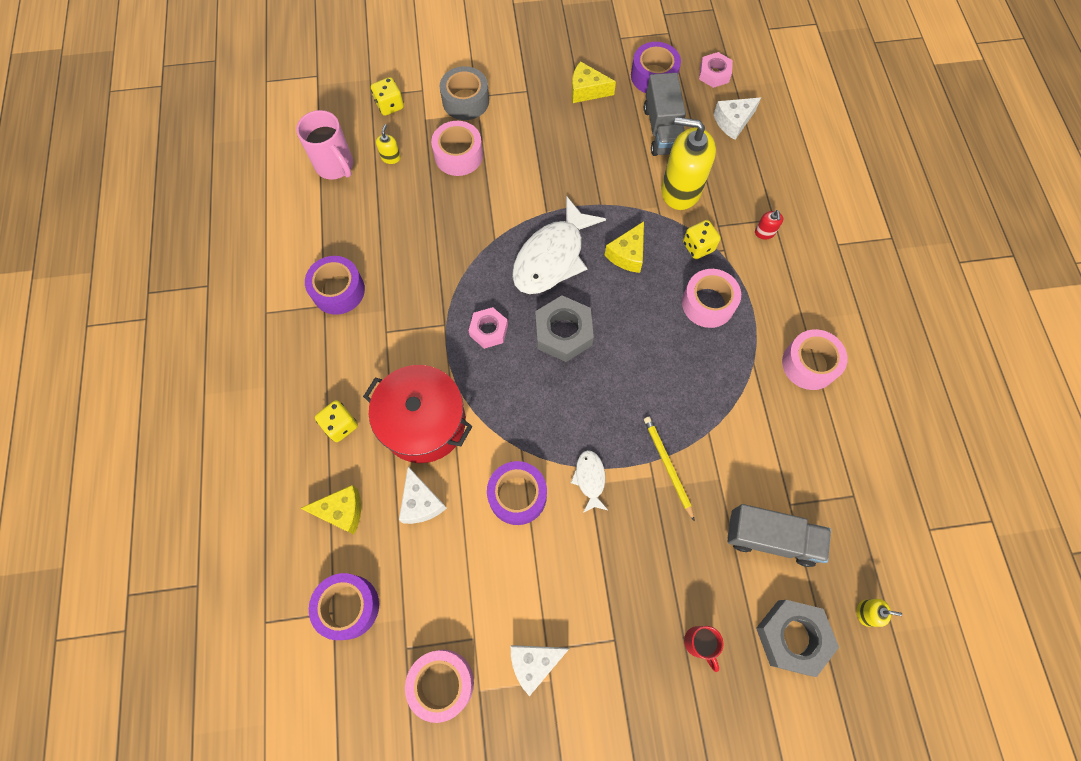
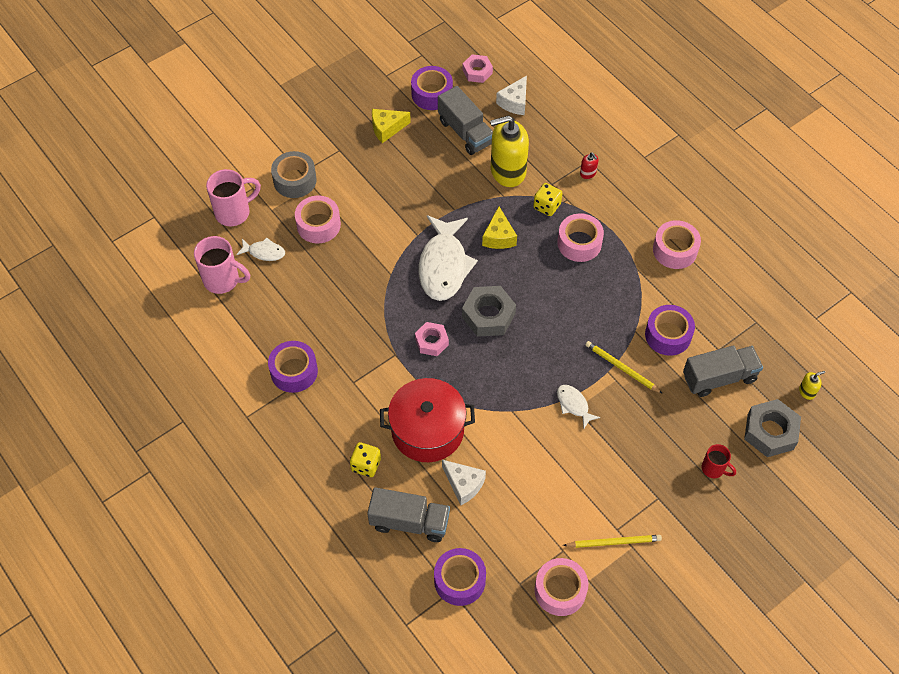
camera: 30 degrees left, 10 degrees down
(341, 511) = (409, 522): yellow cheese -> grey truck
(390, 105) = (234, 212): yellow dice -> pink mug
(391, 157) = (264, 252): yellow soap dispenser -> white fish
(517, 495) = (530, 443): purple tape -> purple tape (668, 335)
(534, 663) = (614, 542): white cheese -> yellow pencil

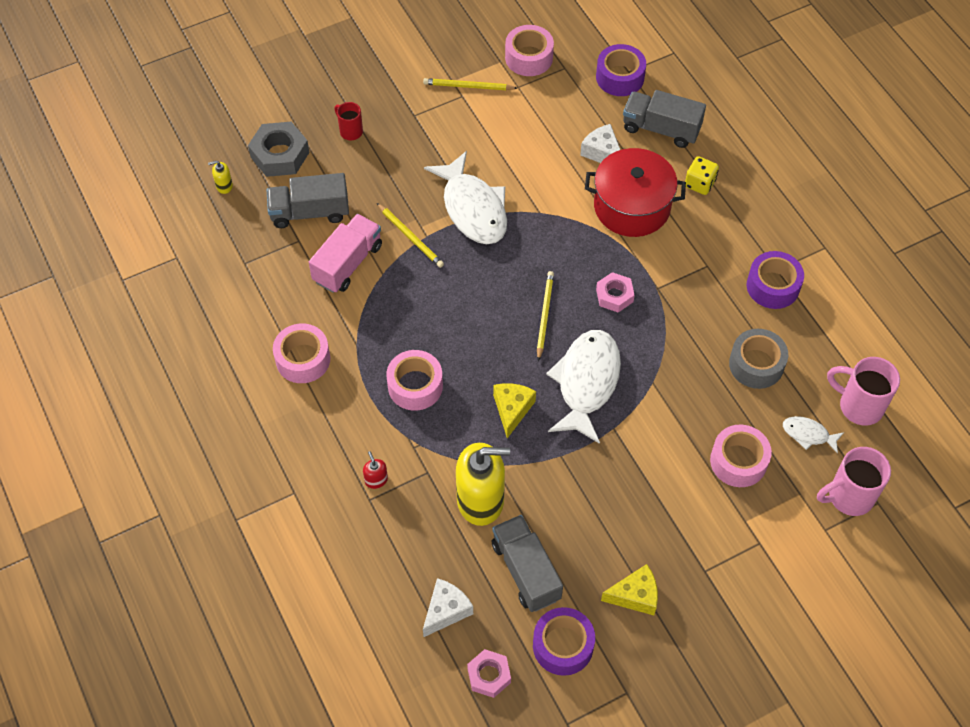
camera: 170 degrees left, 0 degrees up
(295, 180) = (768, 532): grey tape -> grey tape (756, 364)
(488, 315) = (544, 315): grey nut -> yellow pencil
(547, 206) = (442, 441): yellow dice -> none
(573, 405) = (473, 208): white fish -> white fish, size x2.11
(668, 335) = (348, 263): purple tape -> pink truck

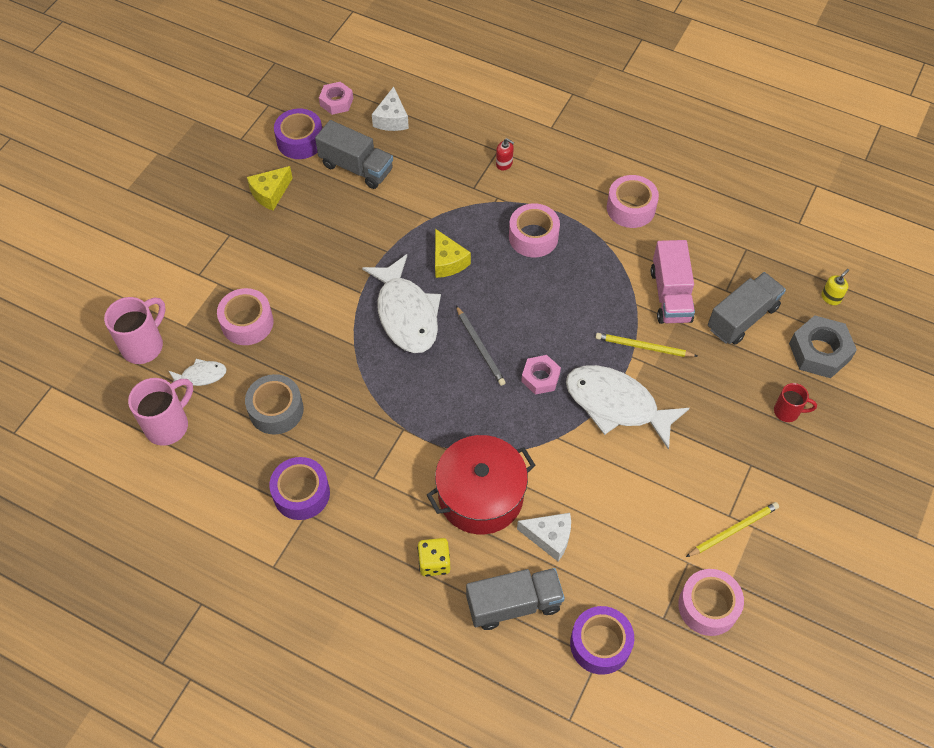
camera: 145 degrees right, 0 degrees up
(480, 500) = (421, 191): yellow soap dispenser -> none
(544, 315) = (480, 347): yellow pencil -> grey pencil
(614, 295) = (435, 399): pink nut -> pink nut (540, 378)
(859, 406) = (168, 425): pink mug -> pink mug turned 45 degrees counterclockwise

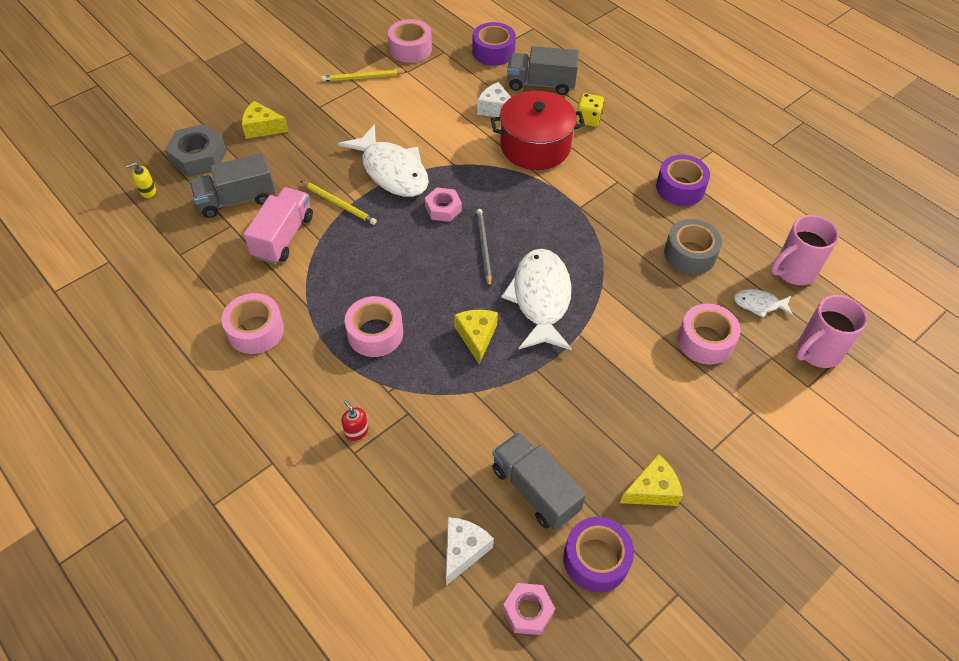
camera: 160 degrees left, 5 degrees down
(787, 412) = (262, 128): red mug -> yellow cheese

